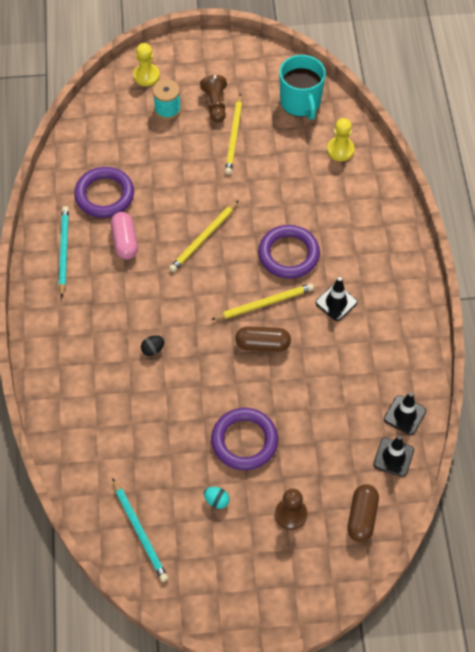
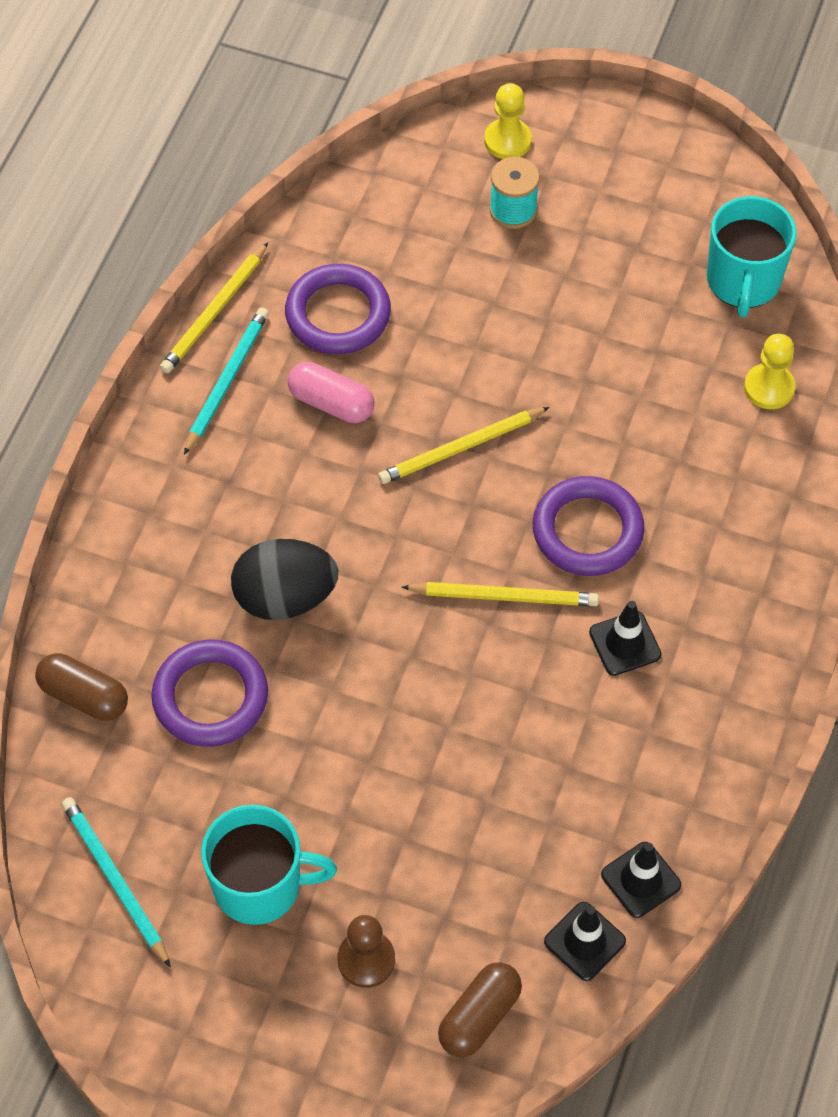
camera: 25 degrees right, 0 degrees up
(125, 241) = (331, 403): pink capsule -> pink capsule turned 75 degrees counterclockwise
(140, 532) = (115, 881): turquoise pencil -> turquoise pencil turned 150 degrees clockwise
(153, 349) = (285, 598): black egg -> black egg, size x2.40
(215, 105) = (596, 231): brown pawn -> none
(216, 501) = (259, 885): turquoise egg -> turquoise mug
(234, 136) = (600, 297): yellow pencil -> yellow pencil (215, 312)
(244, 441) = (354, 808): purple ring -> purple ring (210, 697)
(262, 344) = (466, 663): brown capsule -> brown capsule (84, 696)

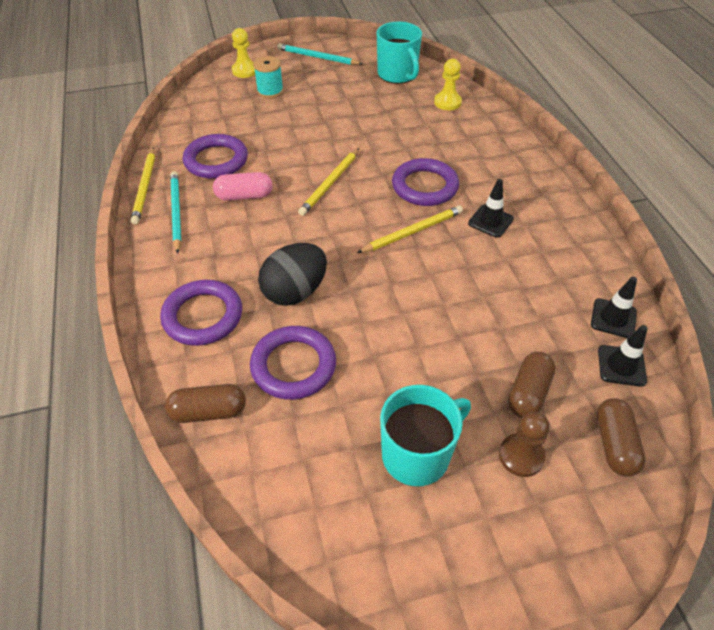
camera: 35 degrees left, 10 degrees down
(115, 881) = (320, 515): turquoise pencil -> turquoise pencil (317, 57)
(156, 566) = (203, 316): none -> purple ring
(442, 900) = (528, 393): none -> brown capsule

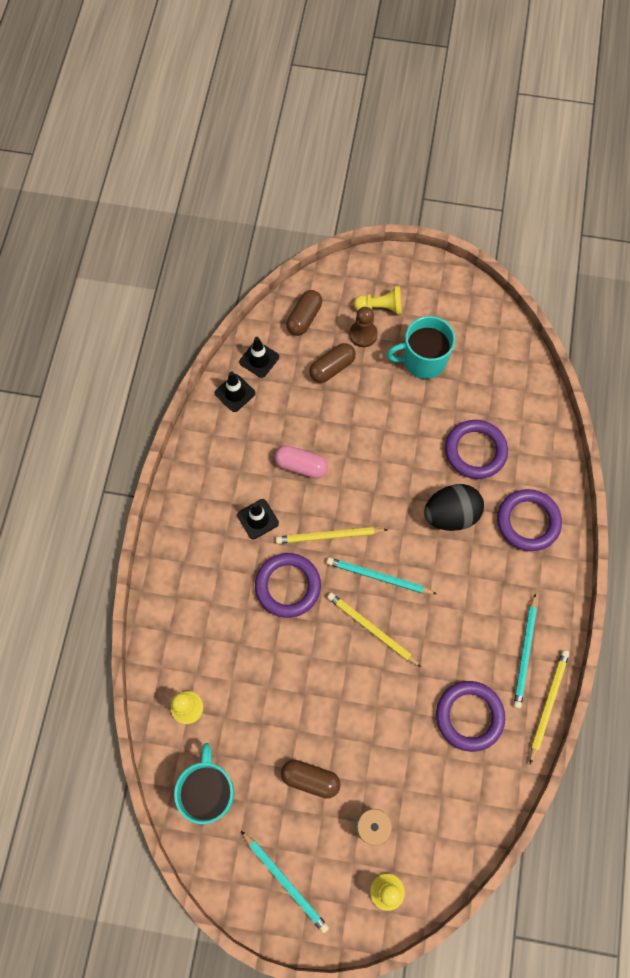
camera: 155 degrees left, 20 degrees up
(208, 412) = (542, 441): brown capsule -> brown capsule (310, 779)
(244, 196) = (457, 648): pink capsule -> pink capsule (301, 466)
(330, 183) = (371, 629): yellow pencil -> yellow pencil turned 105 degrees counterclockwise
(344, 218) = (378, 577): none -> turquoise pencil
(525, 510) = (380, 307): none -> yellow pawn

